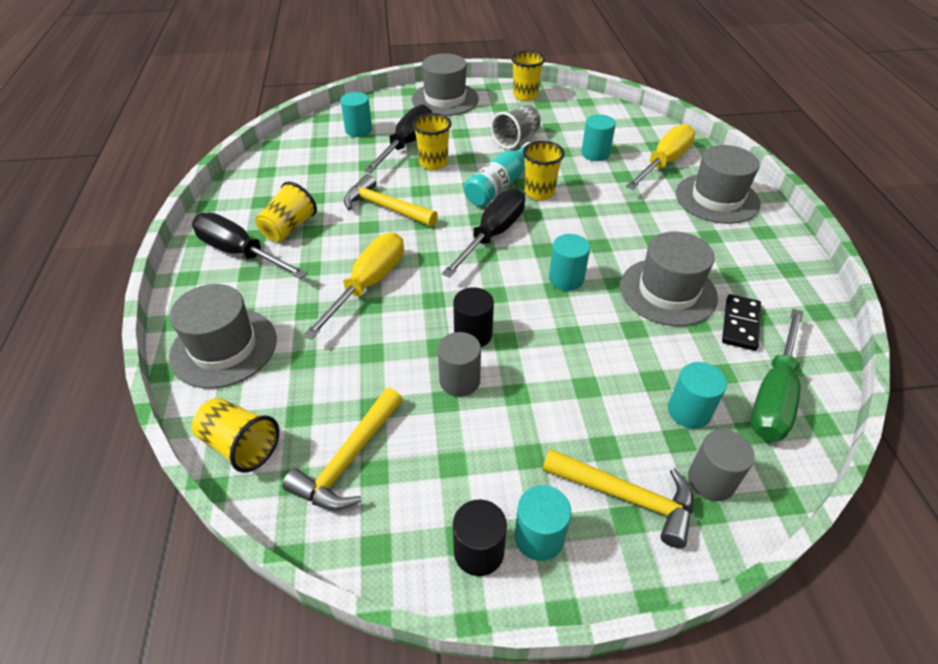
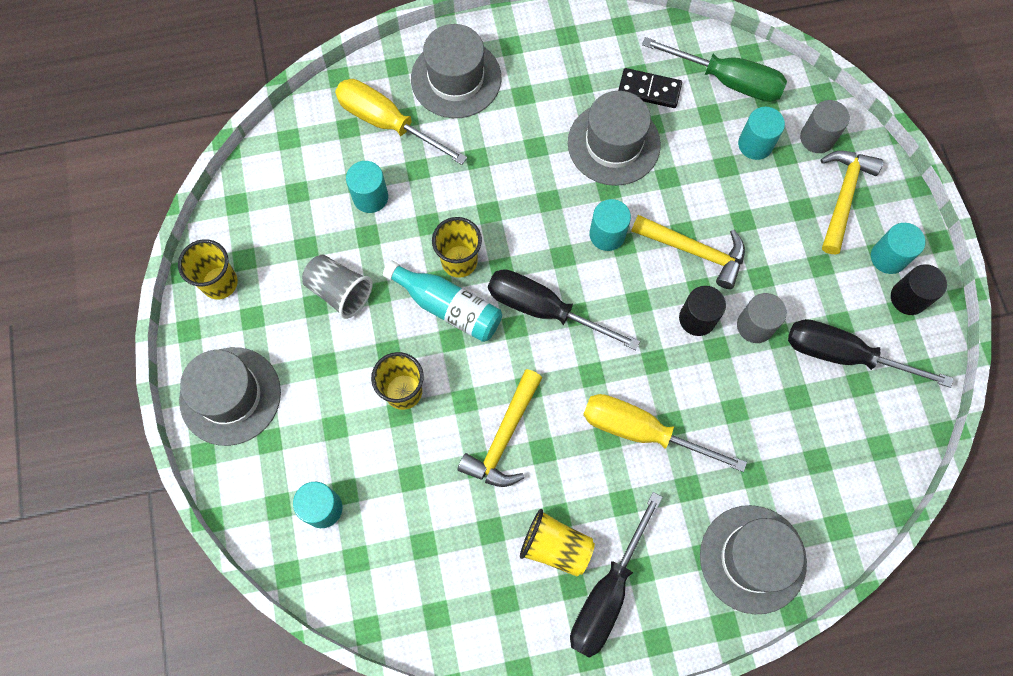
camera: 95 degrees left, 25 degrees up
(241, 445) = (858, 502): yellow cup -> none
(348, 460) = (854, 406): yellow hammer -> yellow hammer (695, 251)
(407, 144) = (357, 433): black screwdriver -> black screwdriver (843, 355)

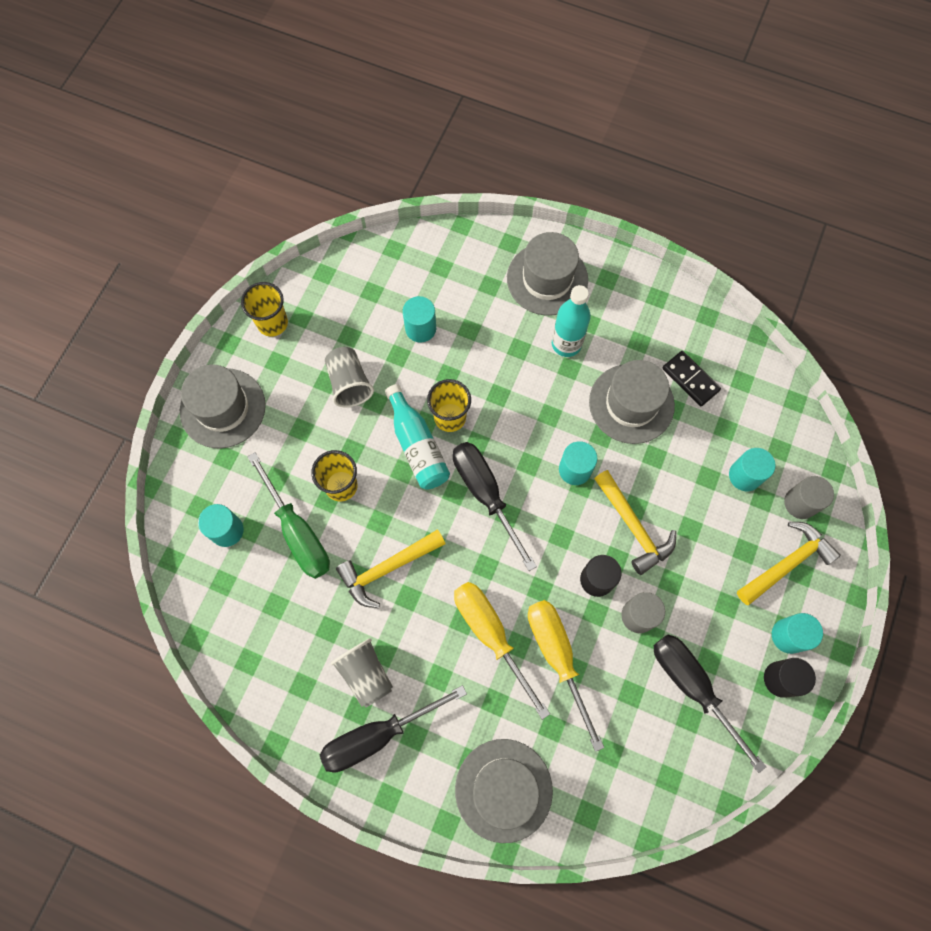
camera: 35 degrees right, 0 degrees up
(387, 123) = (472, 281): yellow screwdriver -> yellow screwdriver (557, 656)
(517, 127) = (566, 344): none -> turquoise bottle
(555, 547) = (365, 674): yellow cup -> grey cup
(728, 80) = (760, 411): green screwdriver -> green screwdriver (298, 532)

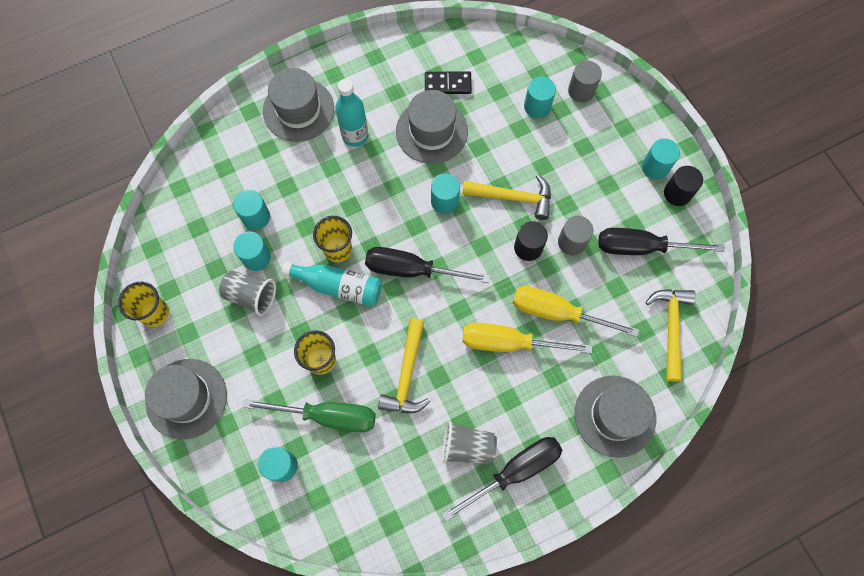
camera: 50 degrees left, 0 degrees up
(377, 735) = (515, 471): black screwdriver -> black screwdriver turned 135 degrees counterclockwise
(385, 359) = (256, 257): none -> turquoise cylinder
(787, 563) = (611, 130): yellow hammer -> yellow hammer (670, 328)

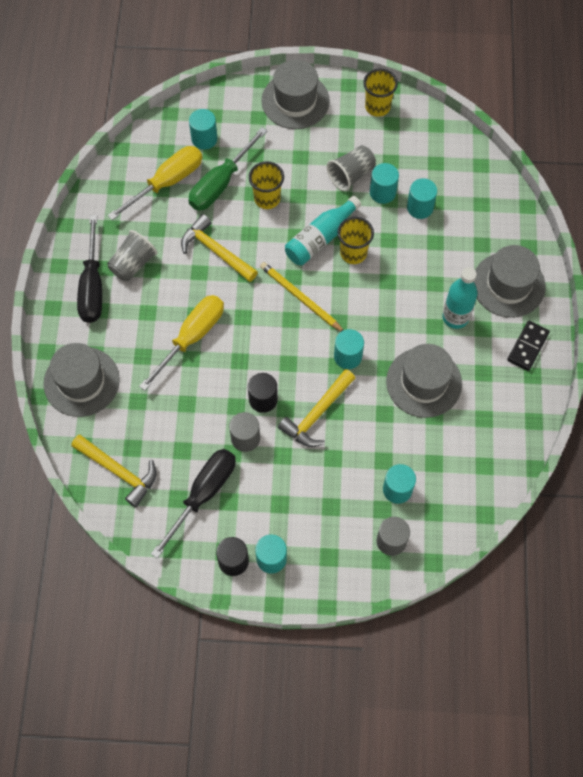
camera: 120 degrees right, 5 degrees down
(411, 270) = (300, 298): black screwdriver -> yellow pencil
(448, 84) = (467, 423): black domino -> black domino (528, 347)
(557, 312) = (192, 388): yellow screwdriver -> yellow screwdriver (167, 182)

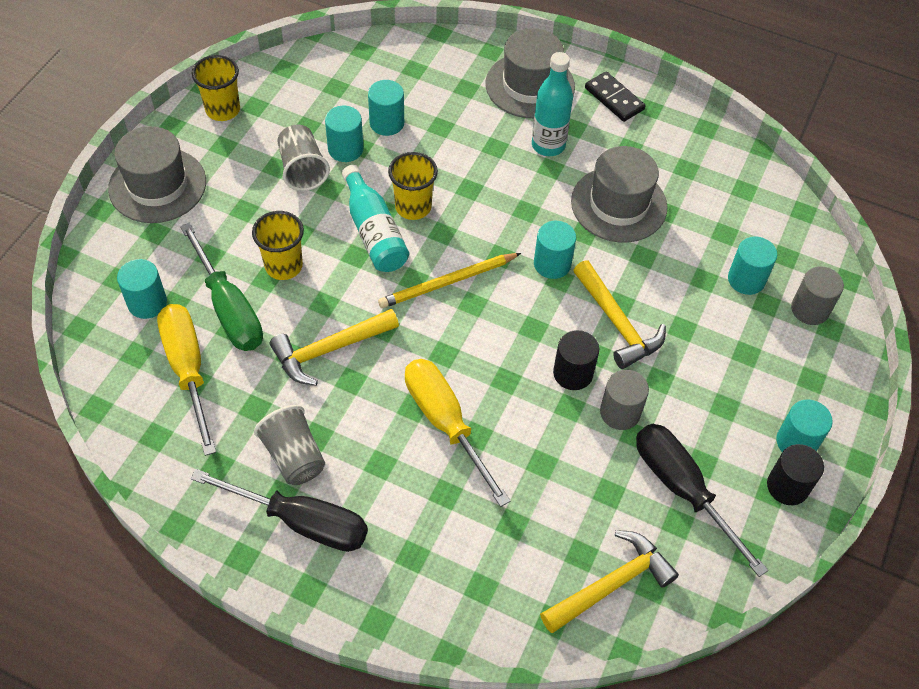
camera: 70 degrees left, 10 degrees down
(81, 381) = (450, 588): grey hat -> none

